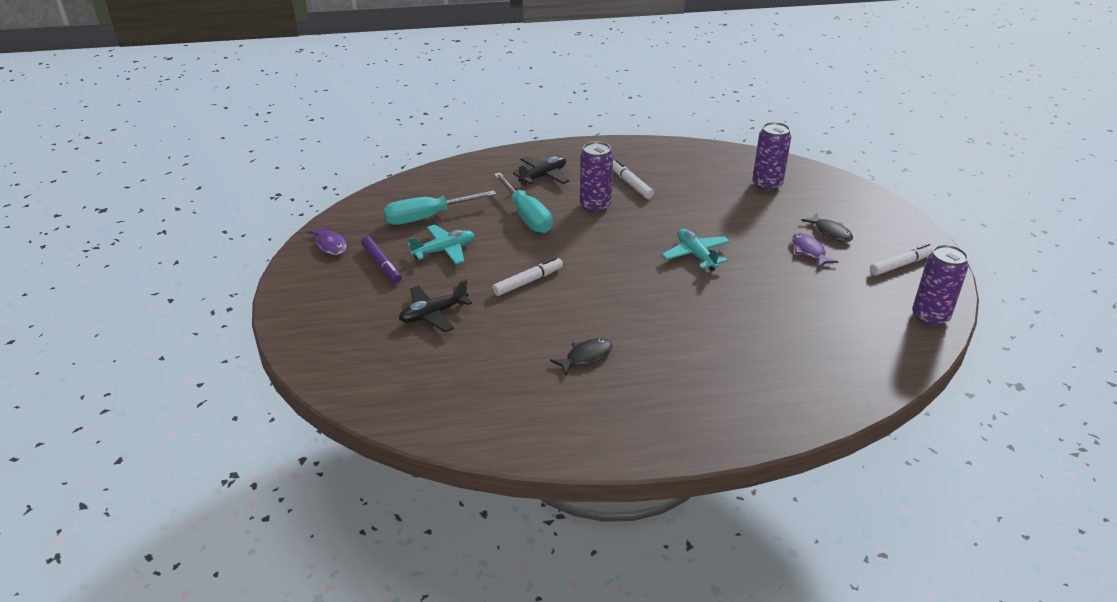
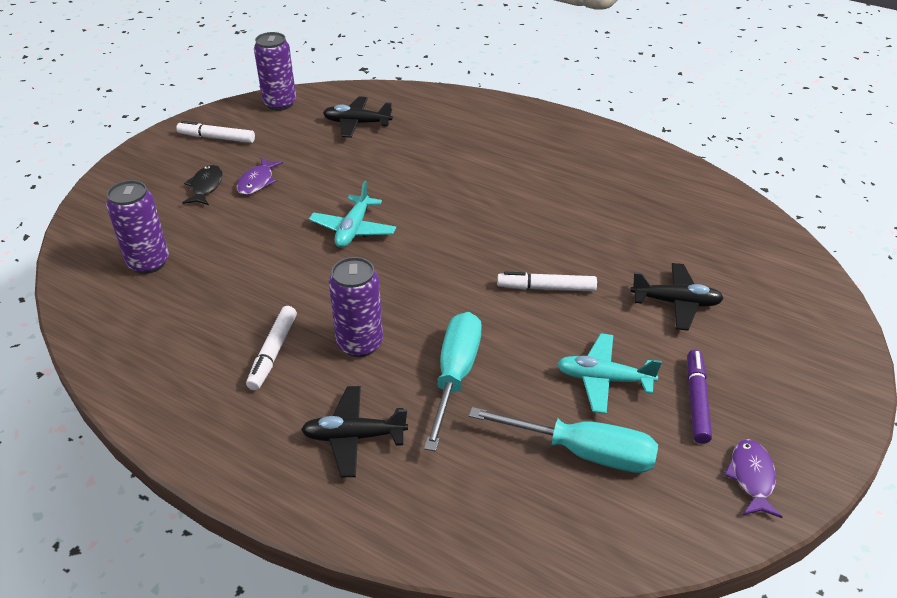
camera: 140 degrees left, 5 degrees up
(586, 357) = (569, 198): black fish -> none
(841, 333) = (357, 123): none -> black plane

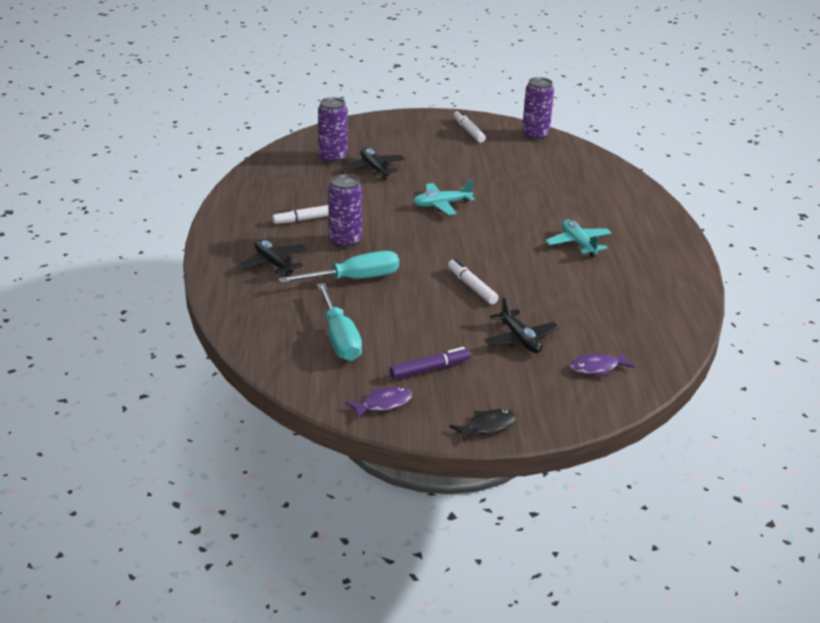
camera: 55 degrees right, 10 degrees down
(206, 186) = (418, 146): black fish -> black fish (487, 426)
(257, 182) = (444, 159): purple fish -> purple fish (597, 368)
(357, 123) = (553, 167): black plane -> black plane (374, 169)
(604, 379) = (409, 330): turquoise plane -> turquoise plane (578, 244)

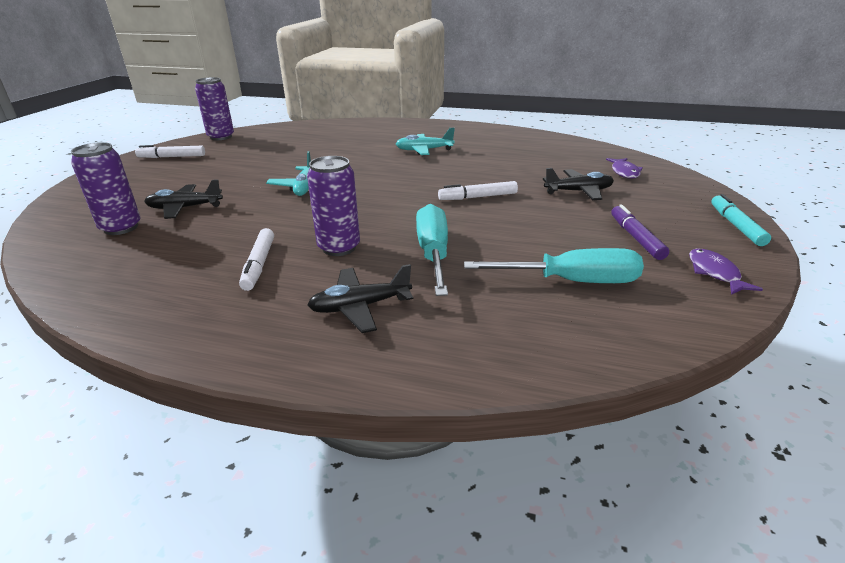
camera: 70 degrees left, 0 degrees up
(487, 426) = (735, 226): black fish -> turquoise marker

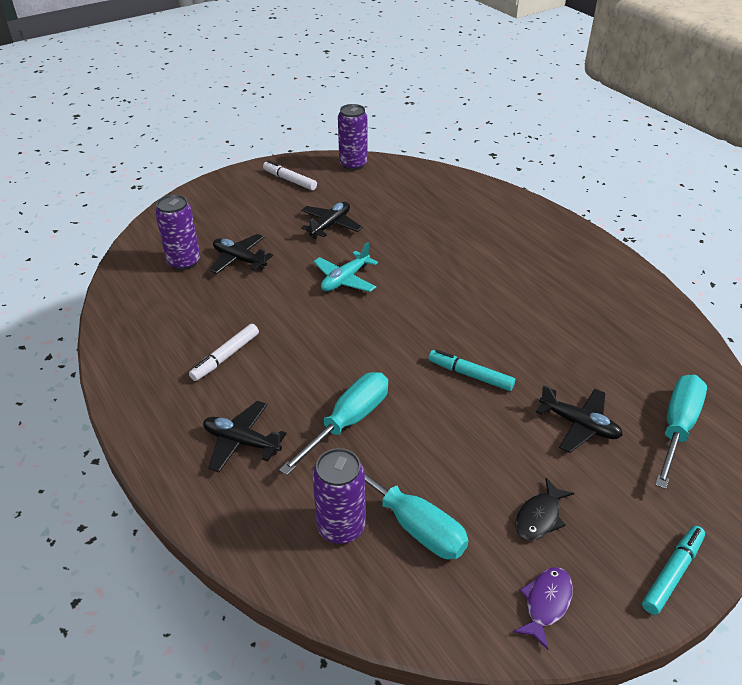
camera: 40 degrees right, 10 degrees up
(248, 167) = (330, 225): none -> black plane
(339, 247) = (292, 371): purple can -> purple can (341, 527)
(424, 150) = (508, 276): turquoise plane -> none
(478, 197) = (470, 375): white marker -> turquoise marker
(624, 172) = (677, 427): purple fish -> turquoise screwdriver
(635, 238) = (539, 517): purple marker -> black fish

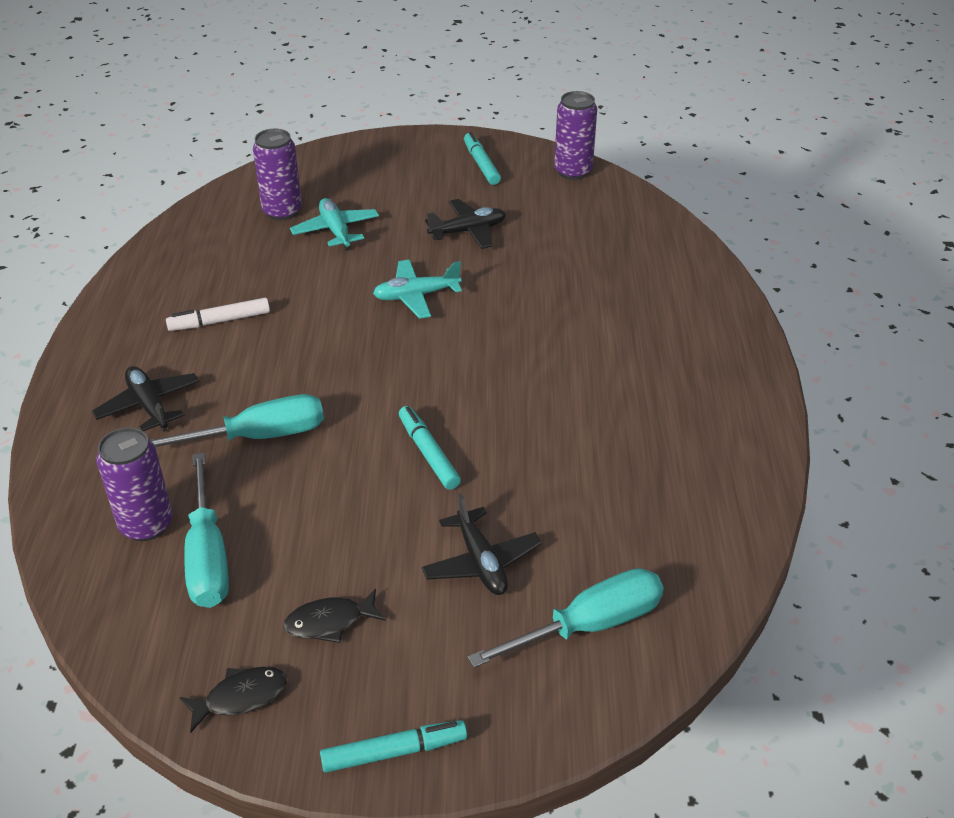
camera: 35 degrees right, 0 degrees up
(239, 260) = (336, 231): black plane -> turquoise plane
(289, 180) = (481, 164): white marker -> turquoise marker
(546, 603) = (241, 697): purple fish -> black fish

